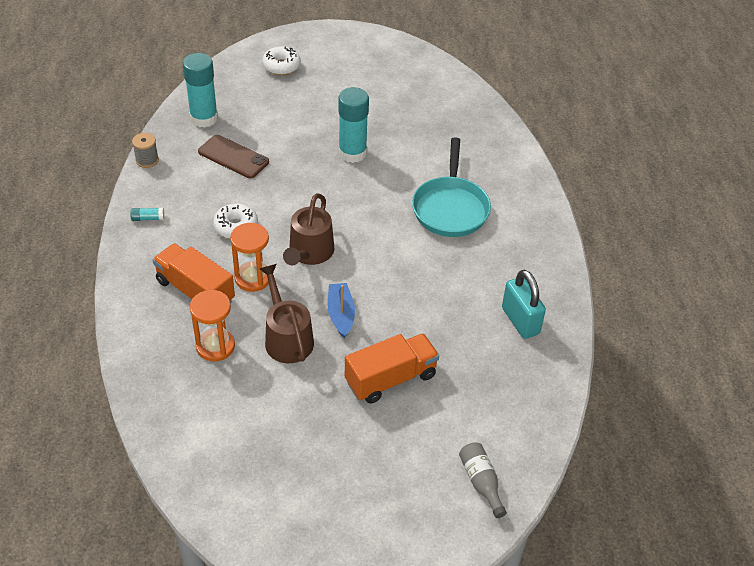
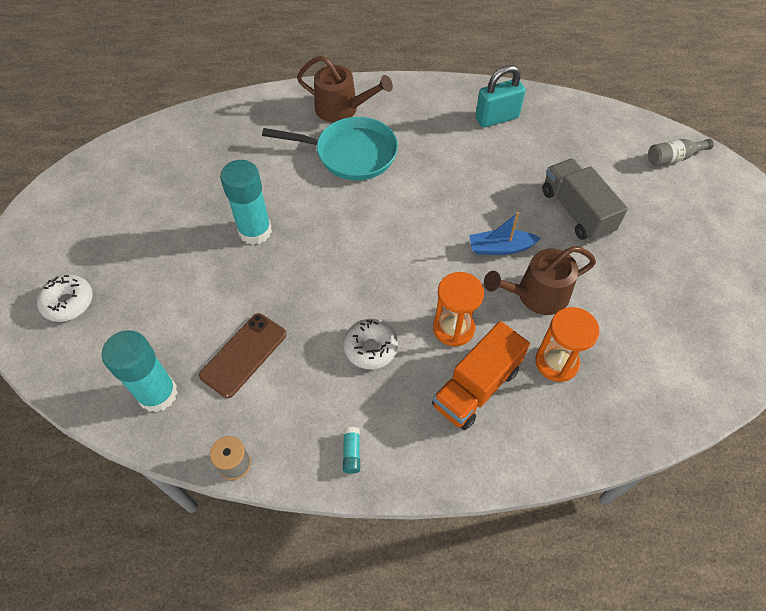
camera: 85 degrees left, 10 degrees up
(309, 252) = (413, 274): brown watering can -> brown watering can (341, 109)
(391, 379) = (576, 211): orange truck -> grey truck

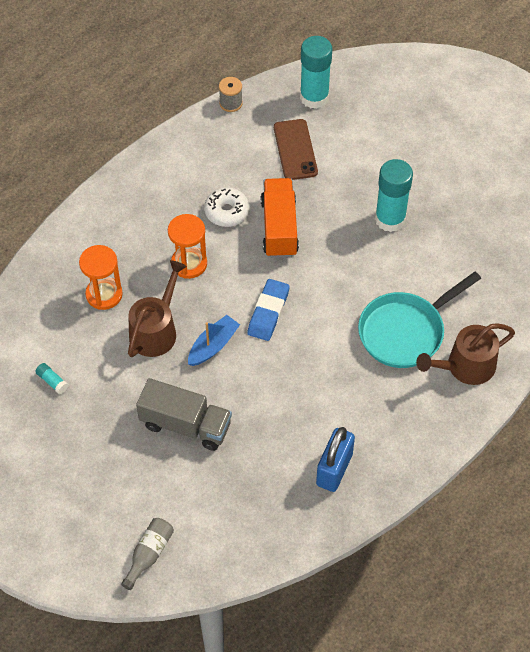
camera: 135 degrees right, 0 degrees up
(68, 302) = (433, 93): white donut -> none
(351, 453) = (176, 154): turquoise glue stick -> turquoise glue stick (52, 381)
(431, 239) = (268, 312): none -> blue eraser
(476, 387) = (140, 240): orange truck -> orange truck (279, 228)
(497, 118) = (334, 469): turquoise padlock -> blue padlock

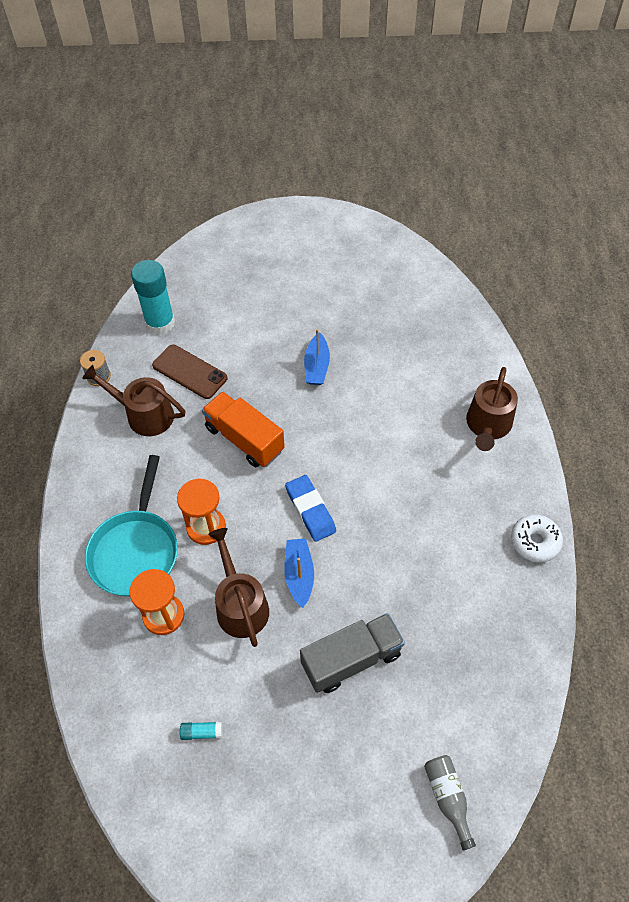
camera: 45 degrees left, 0 degrees up
(227, 212) = (190, 461): white donut -> white donut (535, 542)
(232, 155) = (144, 415): none -> brown watering can
(334, 469) = (495, 584): blue padlock -> none
(390, 219) = (317, 366): turquoise glue stick -> blue boat
(405, 331) = (421, 437): turquoise pan -> turquoise pan (135, 551)

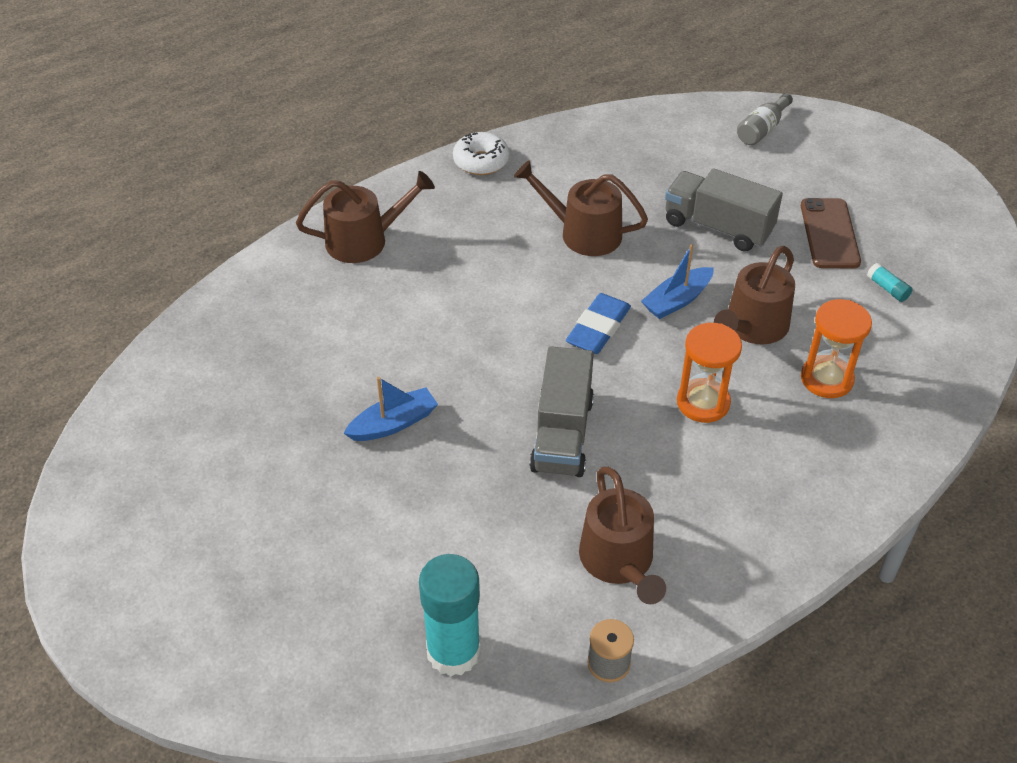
camera: 125 degrees left, 10 degrees down
(135, 551) = (791, 447): turquoise pan -> none
(190, 372) = (510, 555): brown phone -> brown phone (829, 234)
(244, 439) = (562, 434): orange truck -> grey truck
(407, 560) = (583, 233): none -> brown watering can

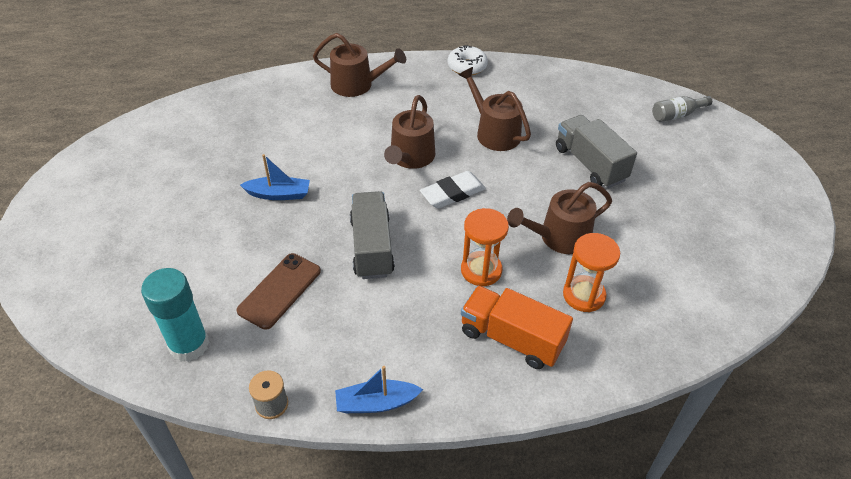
camera: 30 degrees right, 0 degrees up
(562, 434) = (372, 247): grey truck -> grey truck turned 135 degrees clockwise
(598, 328) = (452, 193): blue eraser -> white eraser
(619, 561) = (336, 343): brown watering can -> brown watering can (410, 157)
(677, 300) = (520, 198): blue boat -> blue boat (376, 403)
(793, 461) = (511, 338): none -> orange truck
(829, 234) = (669, 200): brown phone -> brown phone (279, 290)
(887, 288) = (684, 255): turquoise glue stick -> none

